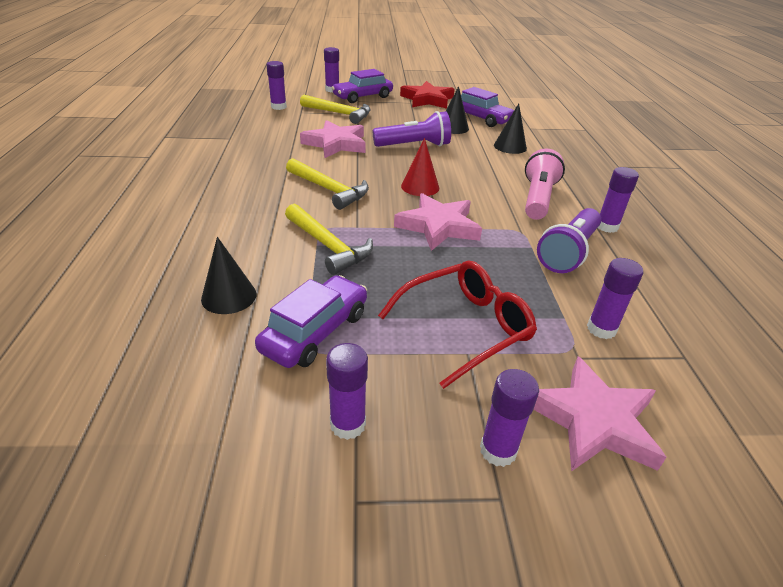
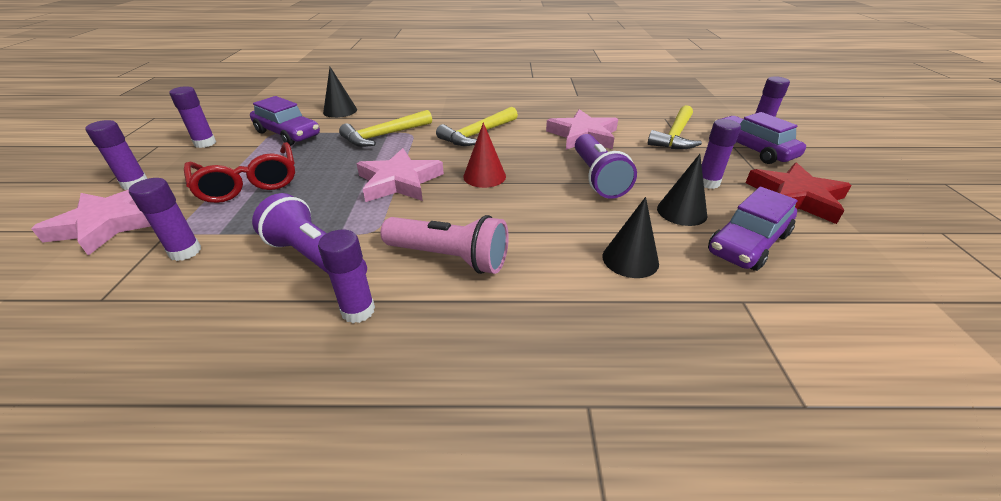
camera: 95 degrees right, 0 degrees up
(278, 107) = (670, 108): purple glue stick -> purple glue stick (707, 182)

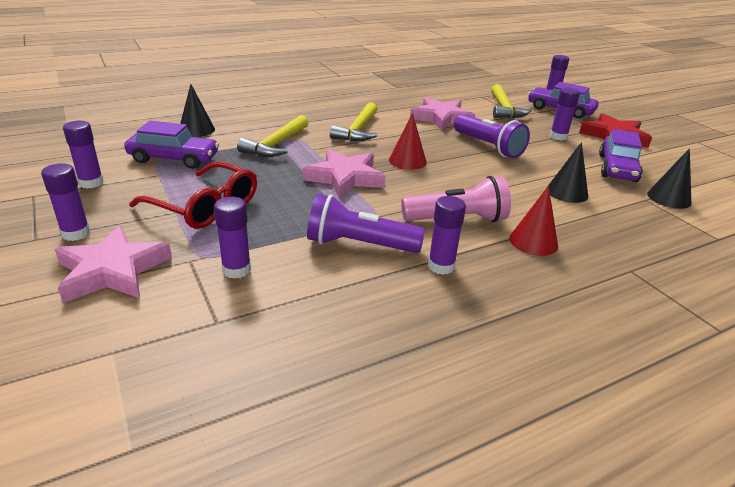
camera: 30 degrees left, 5 degrees down
(502, 314) = (533, 242): none -> red cone
(681, 211) = (563, 158): black cone -> black cone (669, 198)

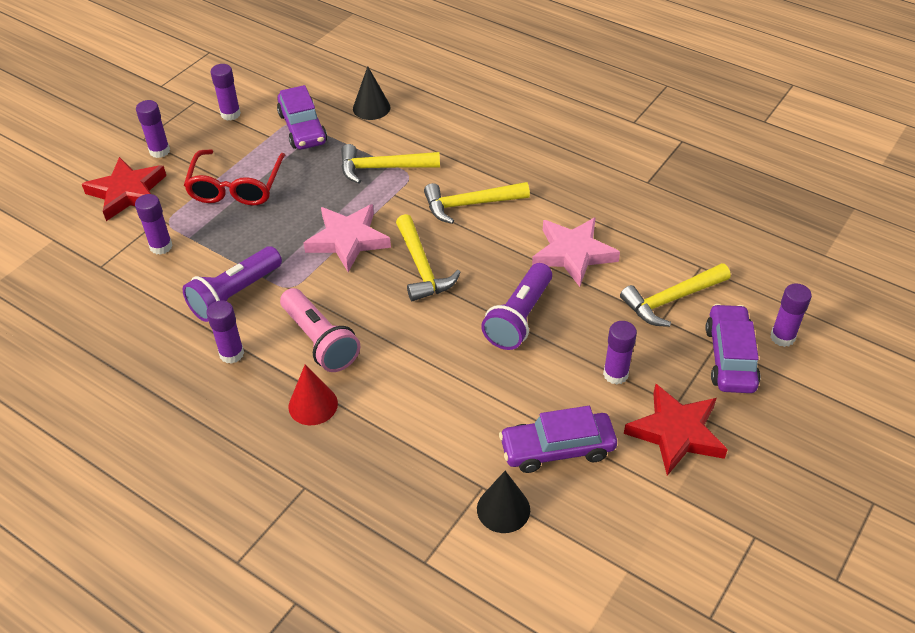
camera: 65 degrees right, 15 degrees up
(112, 271) = (127, 193): pink star -> red star
(359, 245) = (234, 295): purple flashlight -> purple flashlight turned 120 degrees counterclockwise
(407, 161) = (422, 267): red cone -> yellow hammer
(567, 192) = (445, 411): black cone -> none

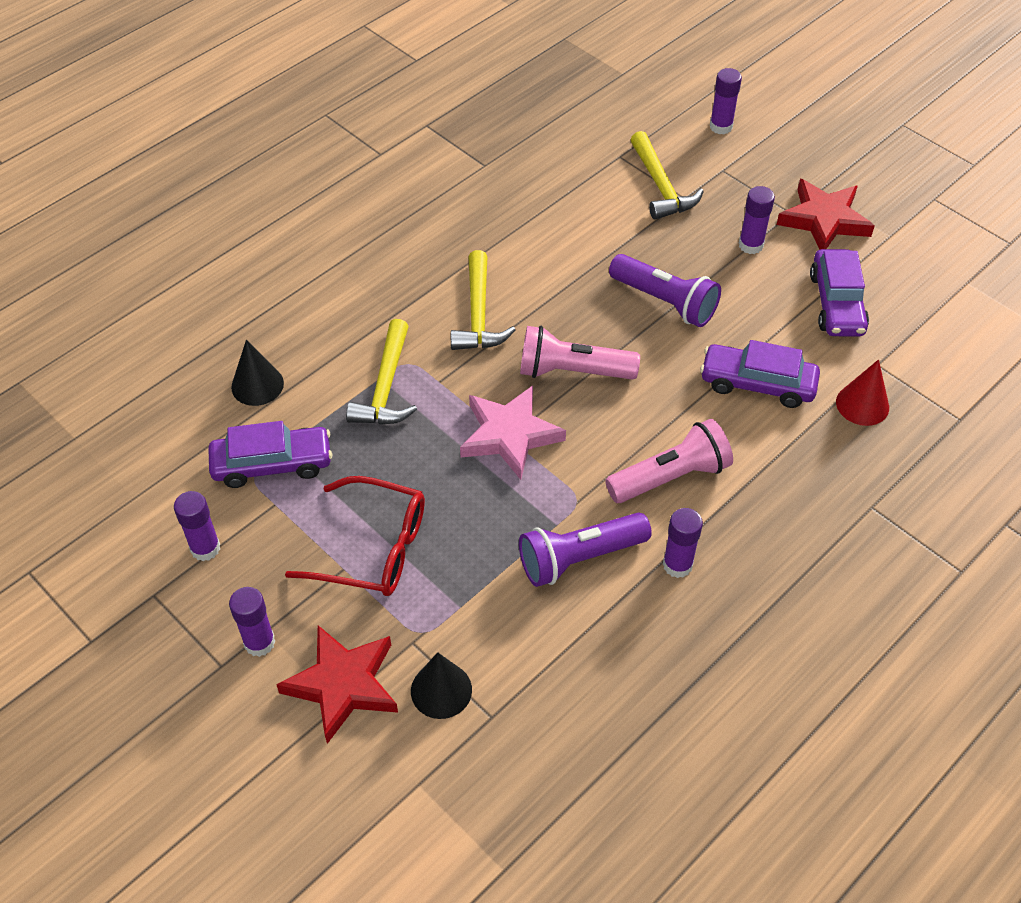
camera: 80 degrees left, 5 degrees up
(161, 246) = (470, 640): purple glue stick -> none
(234, 295) = (579, 558): purple flashlight -> purple flashlight turned 105 degrees clockwise
(313, 405) = (763, 491): red cone -> red cone (862, 404)
(422, 267) = (572, 371): yellow hammer -> pink flashlight
(503, 509) = (903, 353): black cone -> black cone (441, 690)
(573, 254) = (580, 243): pink star -> none
(730, 357) = (740, 165): purple car -> purple car (757, 384)

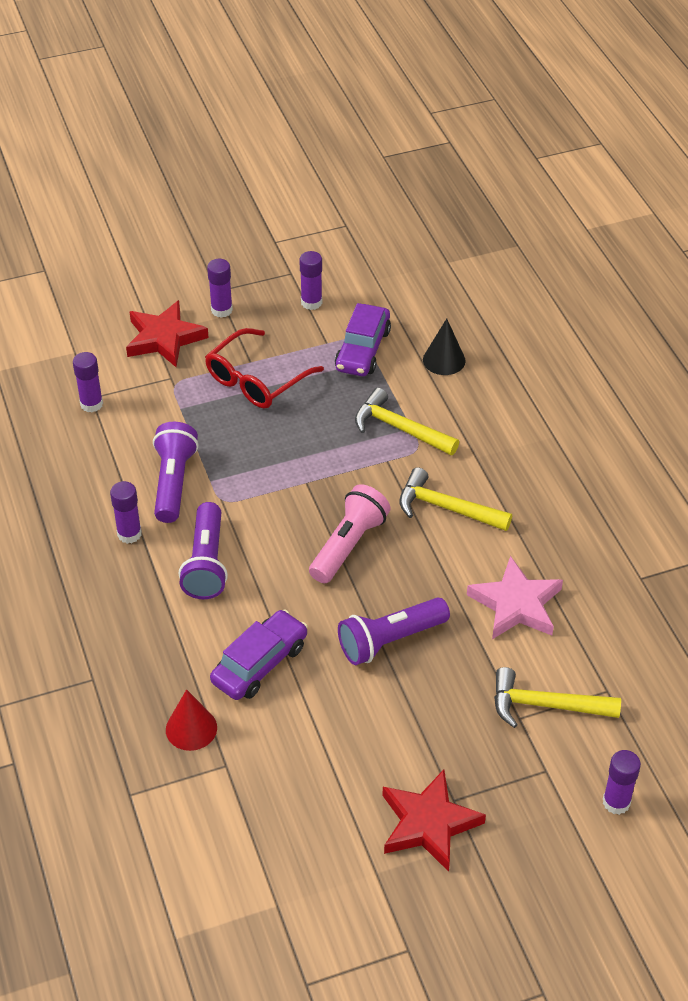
camera: 115 degrees right, 5 degrees down
(441, 690) = (127, 380): black cone -> none
(509, 435) = (307, 483): pink star -> pink star (516, 604)
(671, 477) = (206, 563): pink flashlight -> purple flashlight
(750, 245) = (426, 741): purple glue stick -> purple glue stick (91, 404)
(837, 303) = (314, 773): purple car -> none

